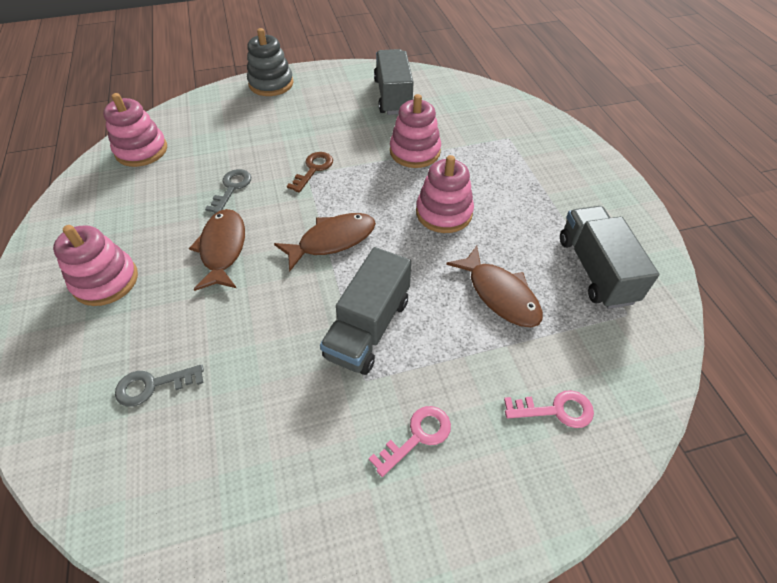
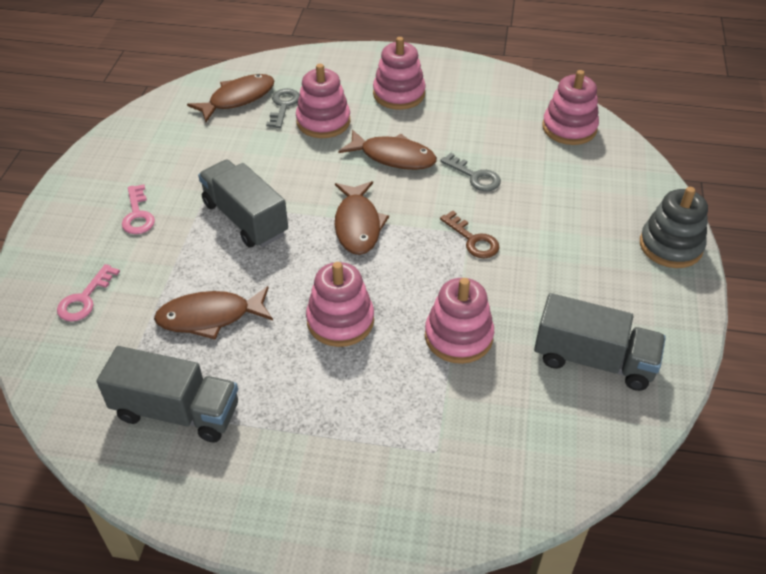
camera: 115 degrees right, 5 degrees down
(147, 449) = (238, 99): none -> brown fish
(177, 329) = (323, 121): none -> pink stacking toy

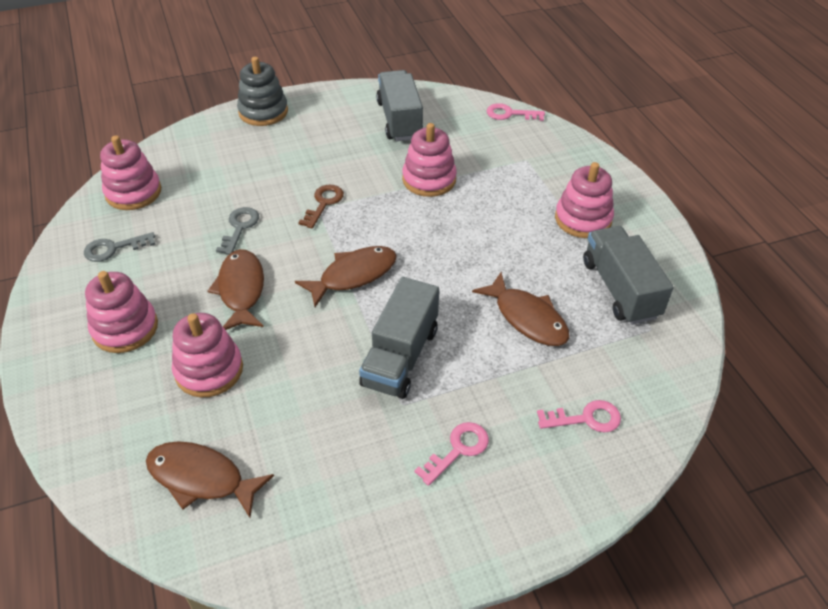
camera: 120 degrees left, 0 degrees up
(283, 106) = (195, 422): grey key -> grey key (114, 248)
(340, 321) = (465, 241): pink stacking toy -> pink stacking toy (583, 219)
(548, 491) = (510, 114): none -> pink key

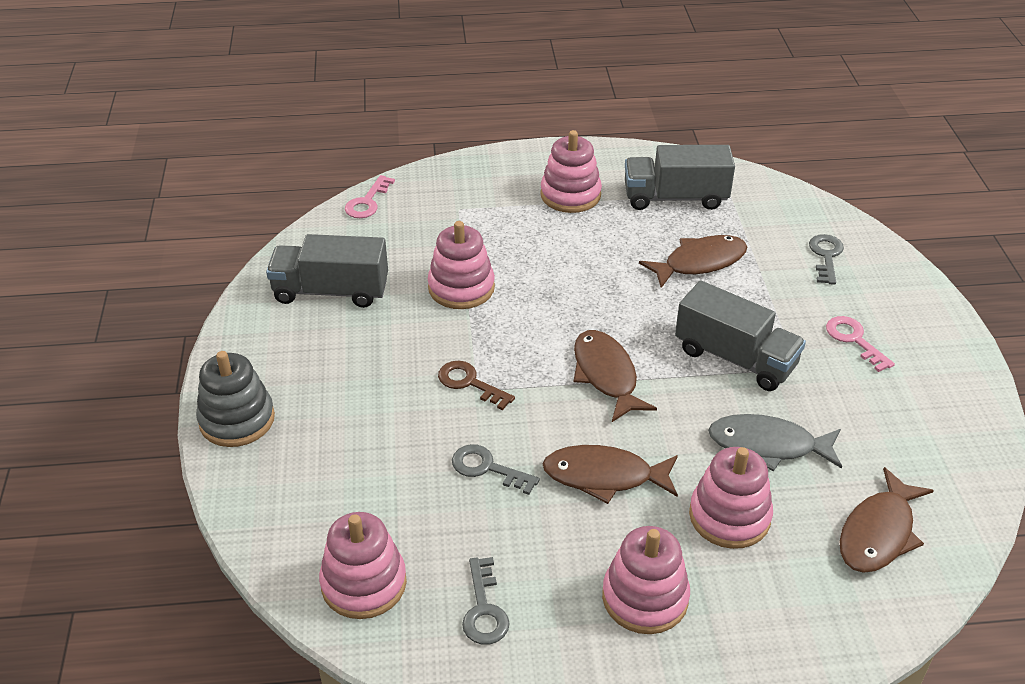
camera: 75 degrees left, 5 degrees down
(294, 389) = (768, 445): none -> grey fish
(585, 418) = (826, 256): pink key -> grey key

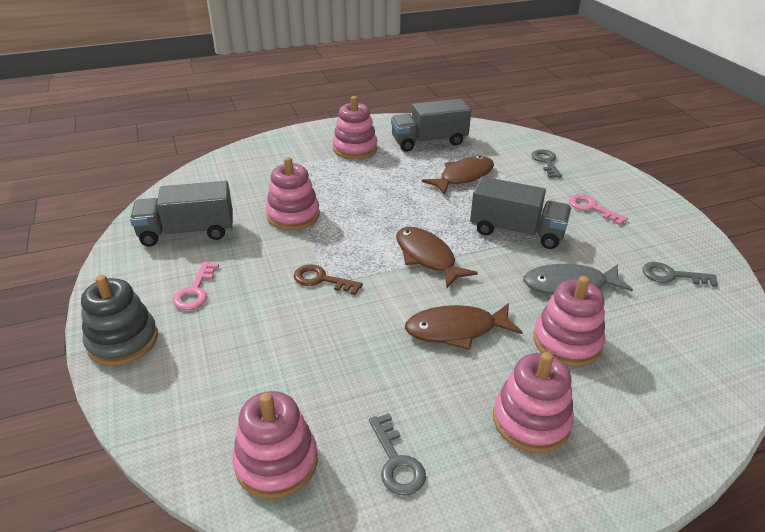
camera: 15 degrees left, 5 degrees down
(367, 202) = (203, 171): pink key -> pink key (195, 291)
(487, 468) = (358, 341): grey key -> grey key (672, 275)
(878, 533) = (682, 333): brown fish -> none

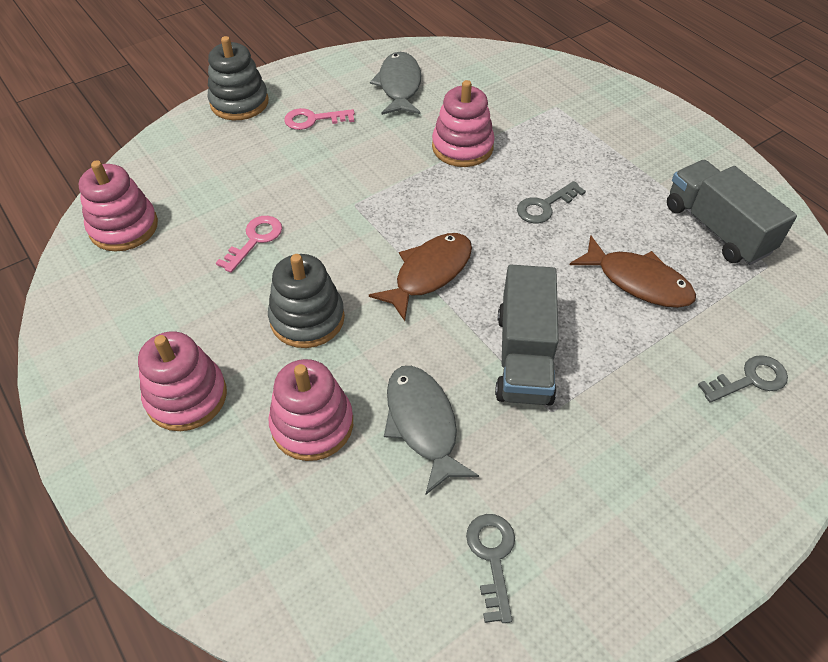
camera: 75 degrees right, 15 degrees up
(187, 232) = (399, 86): grey truck -> grey fish
(321, 280) = (357, 197): brown key -> none
(355, 149) = (644, 160): pink stacking toy -> none
(396, 461) = (129, 301): grey key -> grey key (545, 206)
(456, 330) = (307, 318): brown fish -> grey stacking toy
(592, 208) = (635, 449): pink key -> pink key (255, 240)

